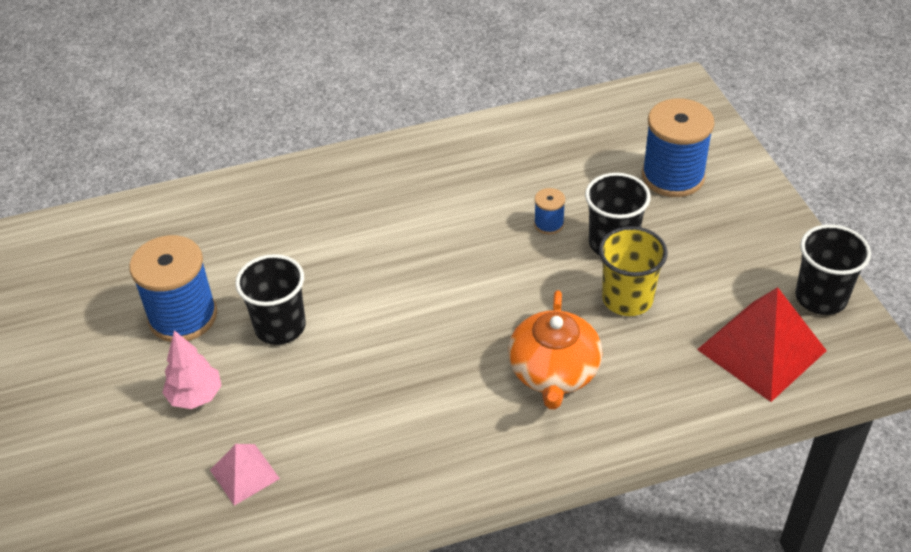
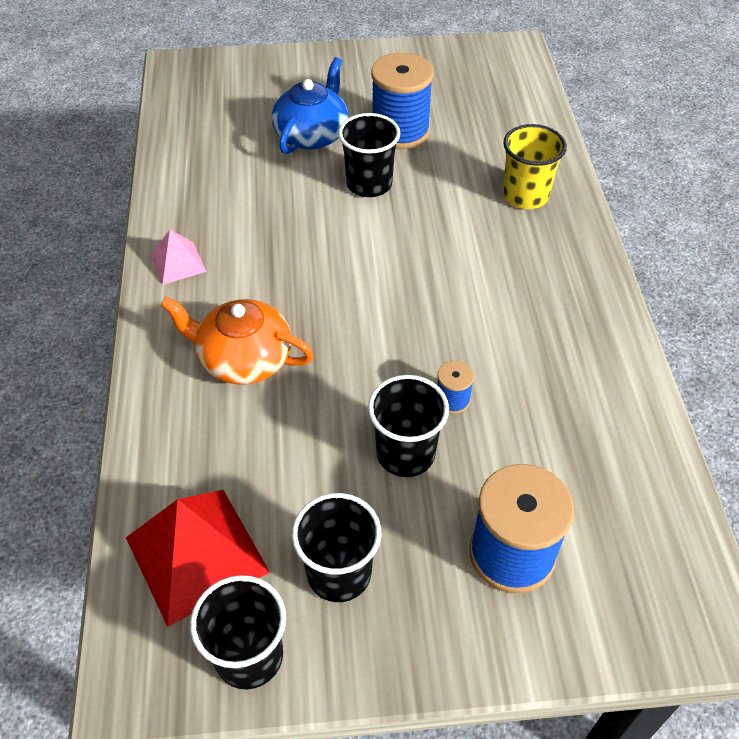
camera: 100 degrees right, 5 degrees up
(195, 396) = (312, 135): pink tree -> blue teapot
(244, 474) = (226, 155): pink pyramid -> pink pyramid (178, 263)
(627, 299) = (316, 445): yellow cup -> yellow cup (525, 195)
(733, 262) = (339, 573): none -> black cup

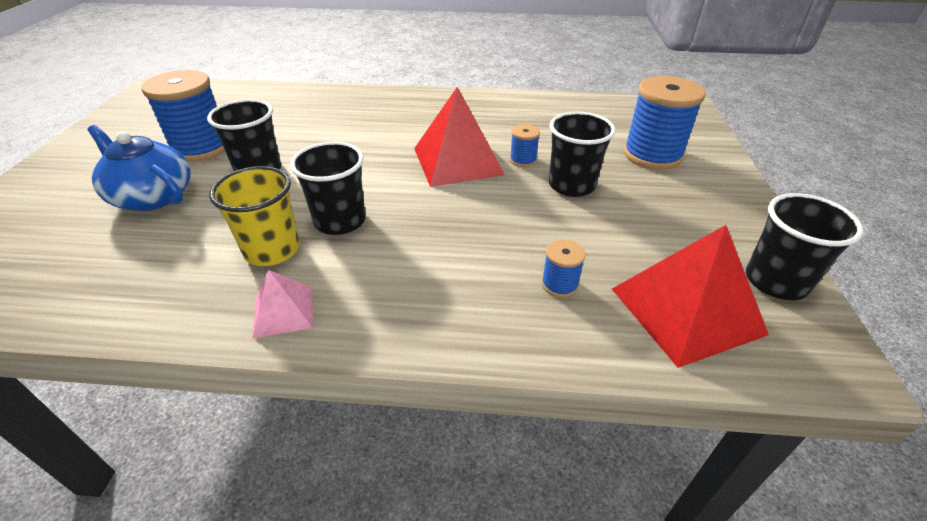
camera: 80 degrees left, 10 degrees down
(225, 445) = (559, 284): none -> blue spool
(243, 359) = (452, 265): orange teapot -> none
(339, 573) = (685, 227): black cup -> black cup (340, 221)
(432, 336) = (457, 161): none -> red pyramid
(525, 195) = (330, 107): yellow cup -> yellow cup (272, 250)

